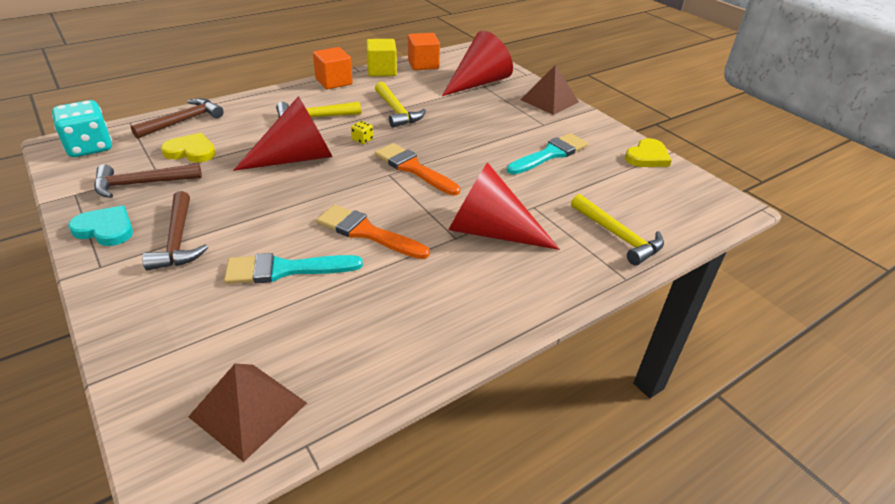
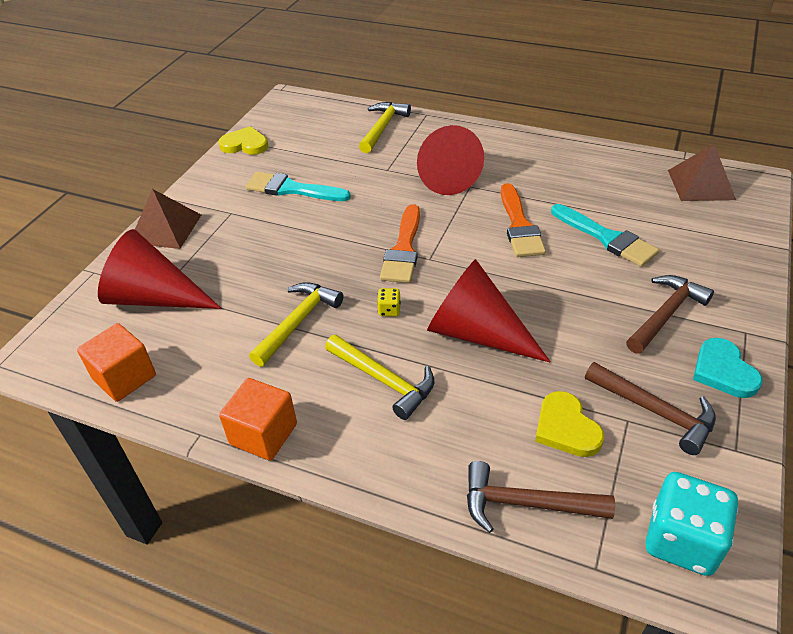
camera: 120 degrees left, 5 degrees up
(382, 71) = (182, 407): yellow cube -> none

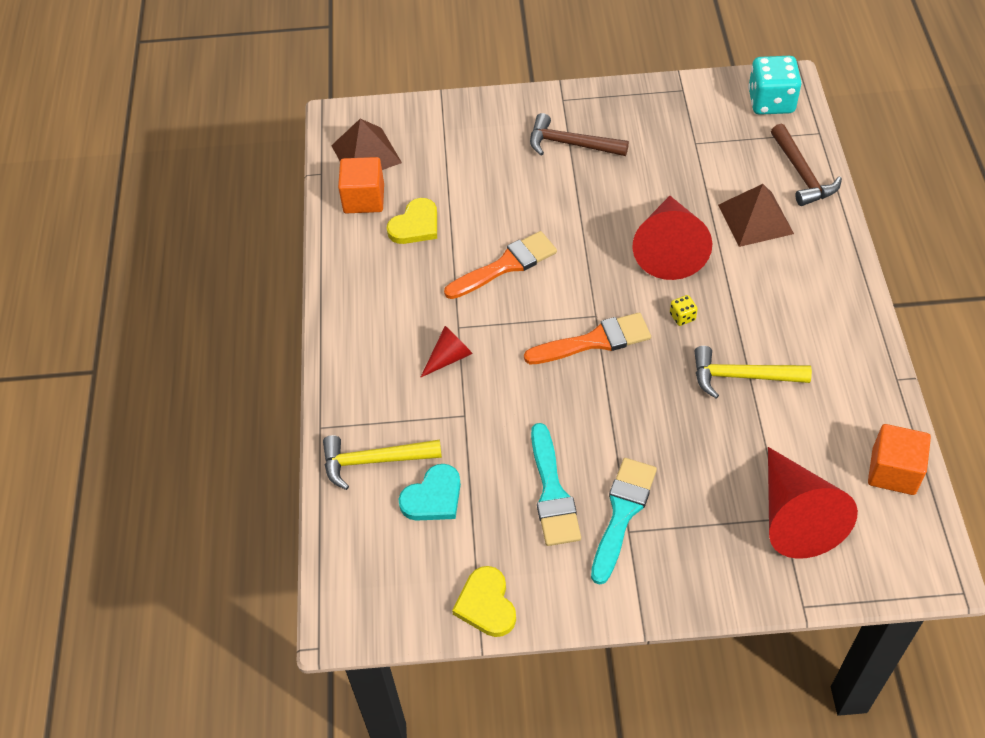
camera: 115 degrees left, 10 degrees up
(165, 228) = (695, 582): brown pyramid -> brown pyramid (755, 219)
(263, 434) = (864, 337): orange cube -> orange cube (364, 199)
(384, 380) = (760, 287): yellow hammer -> none
(443, 175) = (449, 357): red cone -> red cone, size x0.49
(566, 428) = (726, 171): yellow heart -> yellow heart (415, 225)
(606, 238) = (490, 200): turquoise brush -> turquoise brush (622, 513)
(655, 411) = (677, 131): brown hammer -> none
(723, 371) = (613, 105): turquoise heart -> turquoise heart (433, 497)

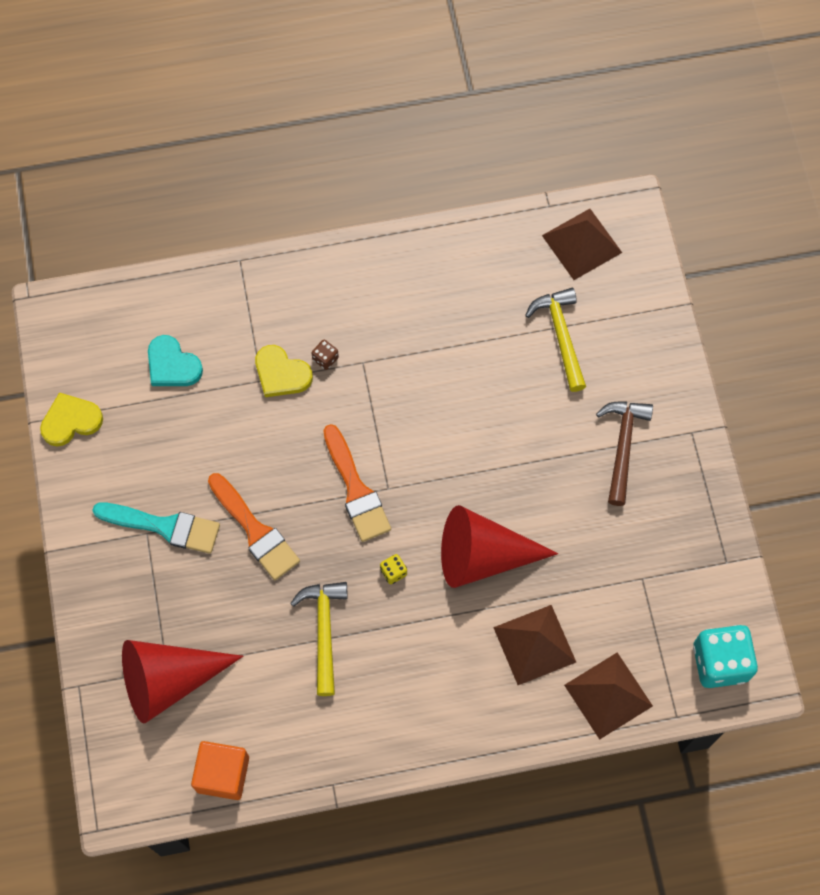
camera: 80 degrees right, 15 degrees up
(364, 199) = (518, 252): orange cube -> none
(374, 461) = (207, 311): yellow hammer -> yellow hammer (561, 336)
(415, 225) = (488, 305): yellow heart -> yellow heart (281, 374)
(449, 357) = (325, 358): red cone -> brown dice
(506, 265) = (444, 397): orange brush -> orange brush (255, 531)
(552, 492) = (182, 465): turquoise brush -> none
(802, 174) = (608, 695): brown hammer -> brown pyramid

